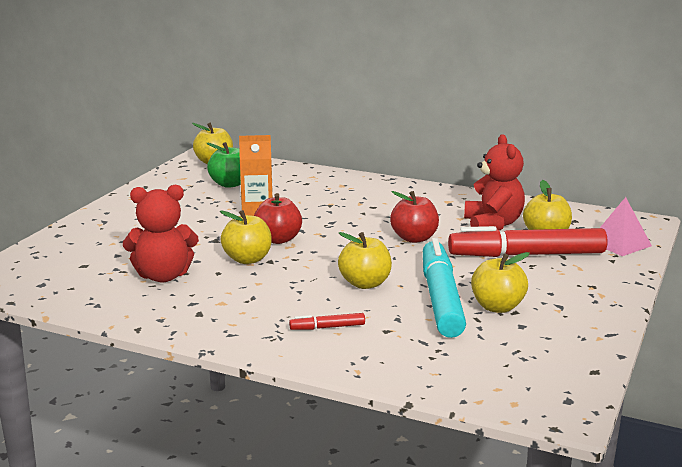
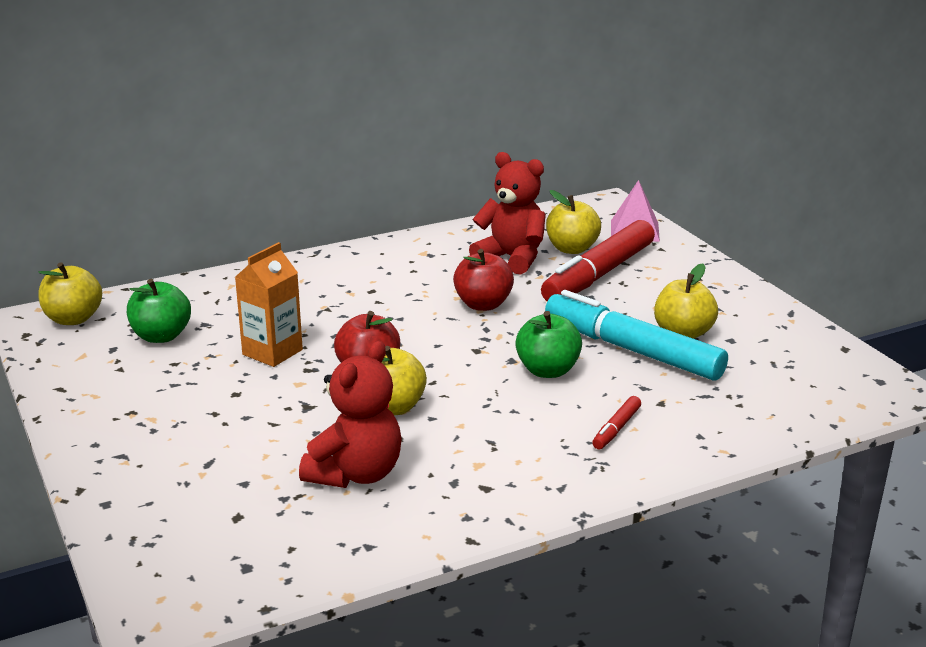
camera: 50 degrees left, 5 degrees up
(365, 283) = (547, 371): yellow apple -> green apple

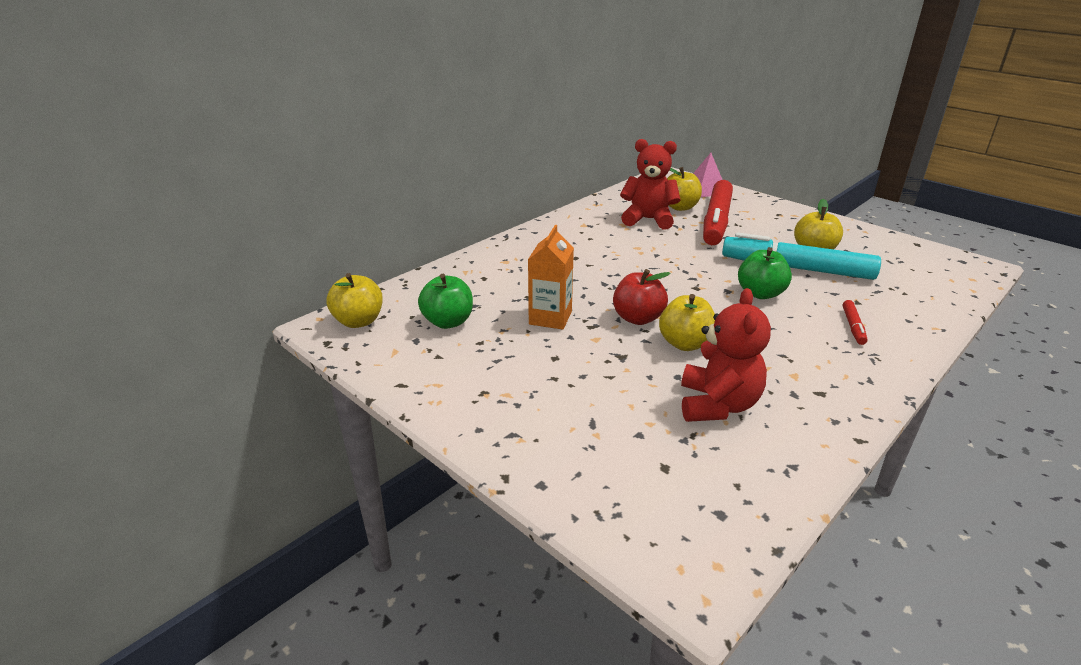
camera: 20 degrees left, 5 degrees up
(483, 304) = (664, 254): red apple -> none

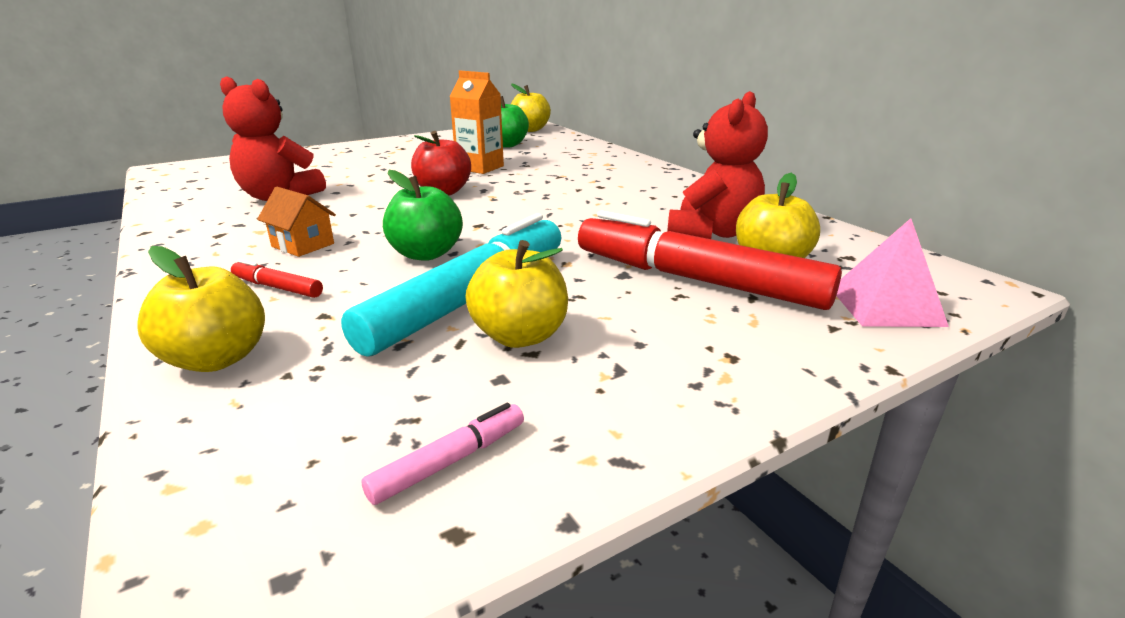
camera: 105 degrees right, 5 degrees down
(685, 343) = (376, 201): yellow apple -> yellow apple (217, 359)
(796, 343) = (303, 245): none -> orange house
(897, 250) = (449, 461): none -> pink marker

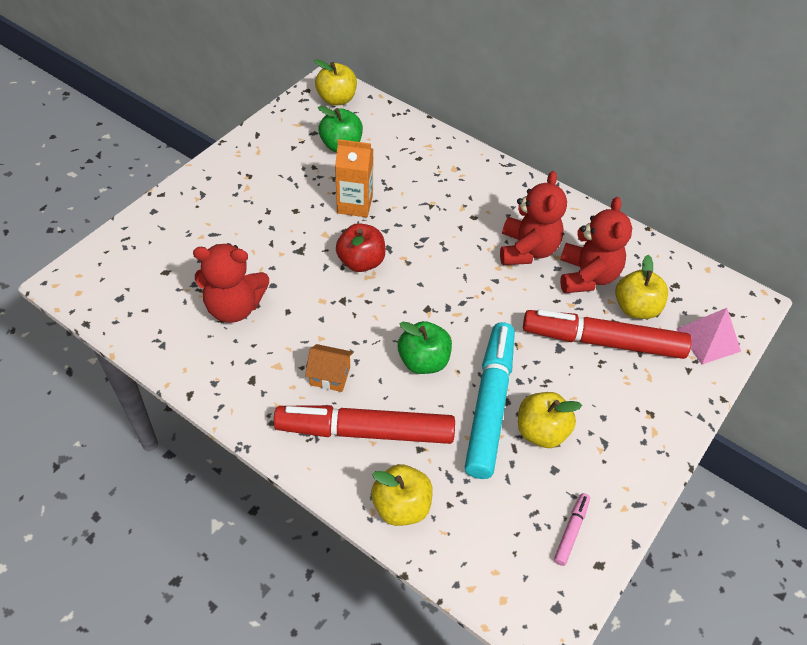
camera: 25 degrees left, 25 degrees up
(277, 287) = (365, 431): red marker -> red marker, size x2.41
(645, 209) = (527, 250): none -> red teddy bear

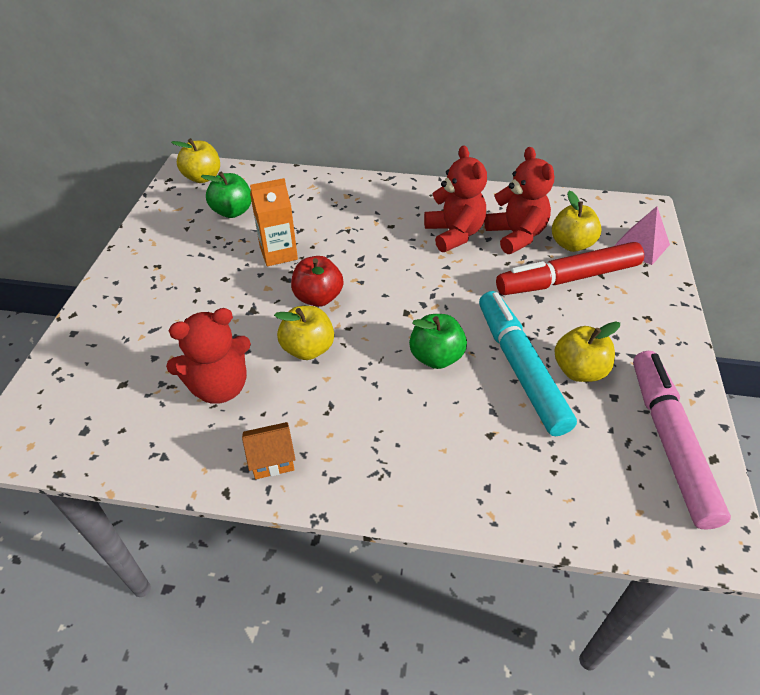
camera: 25 degrees left, 5 degrees down
(330, 376) = (360, 408): orange house -> orange house (272, 460)
(365, 431) = (429, 443): red marker -> none
(401, 506) = (513, 496): yellow apple -> yellow apple (308, 349)
(571, 531) = (669, 442): pink marker -> pink marker, size x2.41

